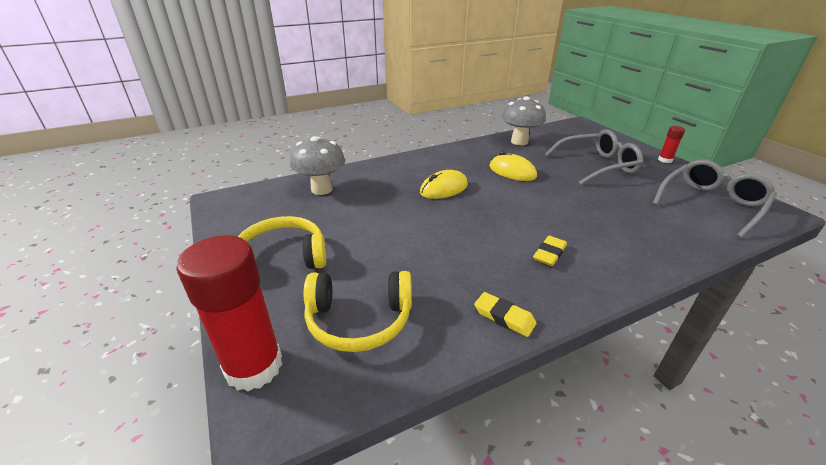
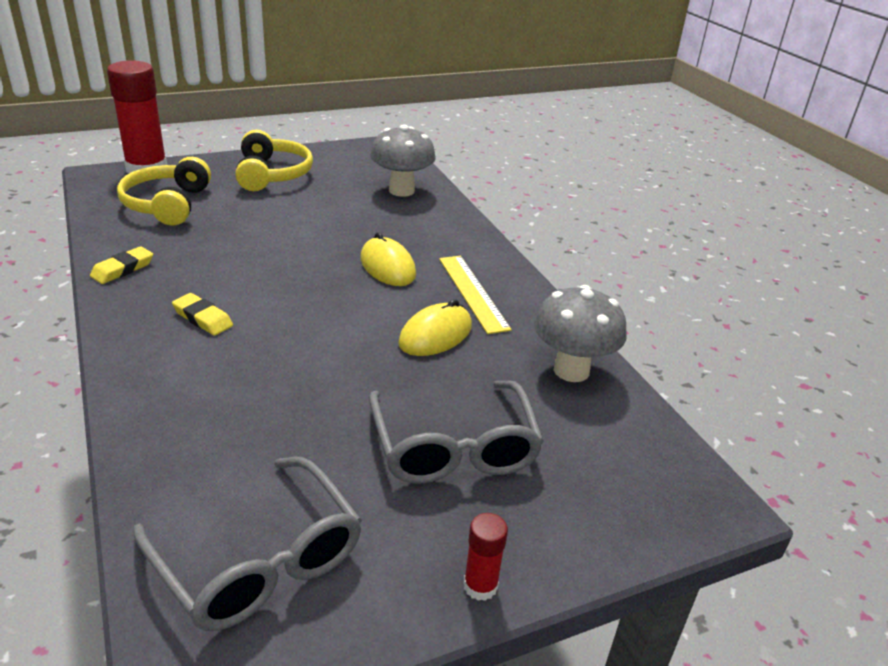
camera: 90 degrees right, 0 degrees up
(462, 162) = (473, 292): none -> yellow ruler

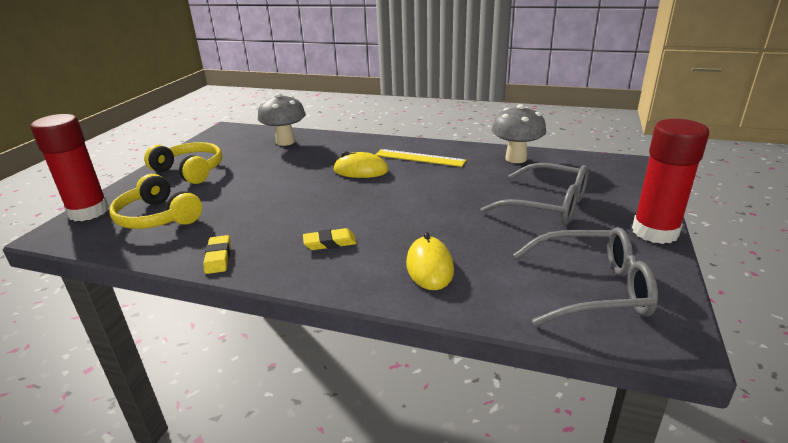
camera: 45 degrees left, 5 degrees down
(435, 335) = (445, 179): yellow mouse -> yellow mouse (429, 267)
(480, 586) = (655, 232): red glue stick -> red glue stick, size x2.21

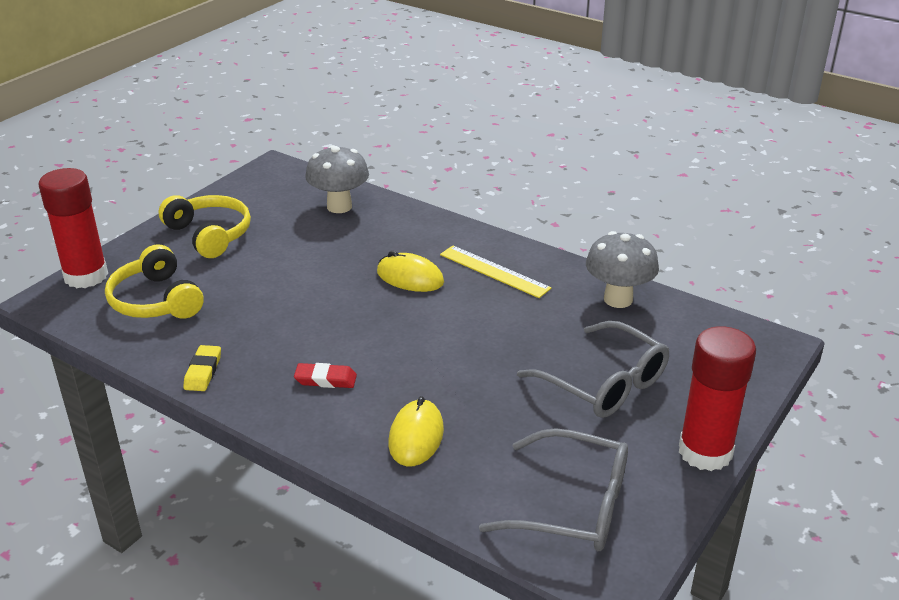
camera: 15 degrees right, 5 degrees up
(330, 243) = (325, 379): yellow eraser -> red eraser

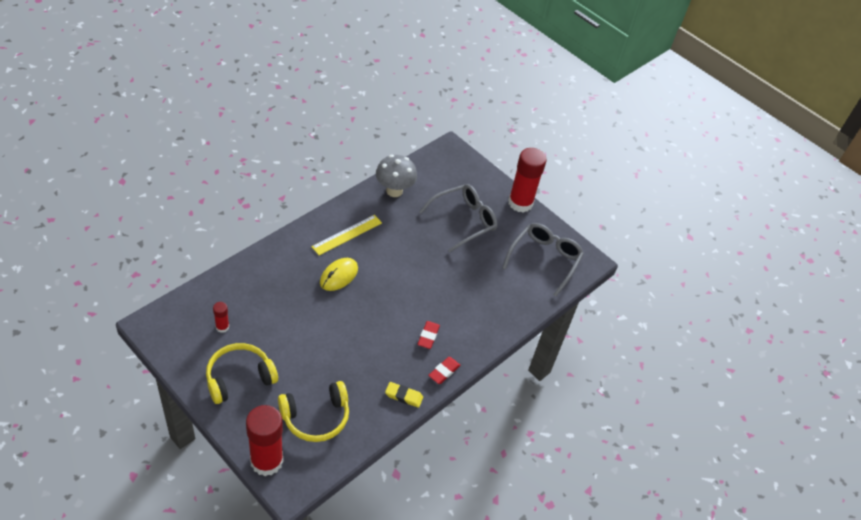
camera: 85 degrees left, 15 degrees up
(258, 406) = (444, 372): none -> red eraser
(285, 209) = (222, 327): none -> red glue stick
(339, 206) = (233, 295): grey mushroom -> none
(416, 436) = (485, 306): yellow mouse -> none

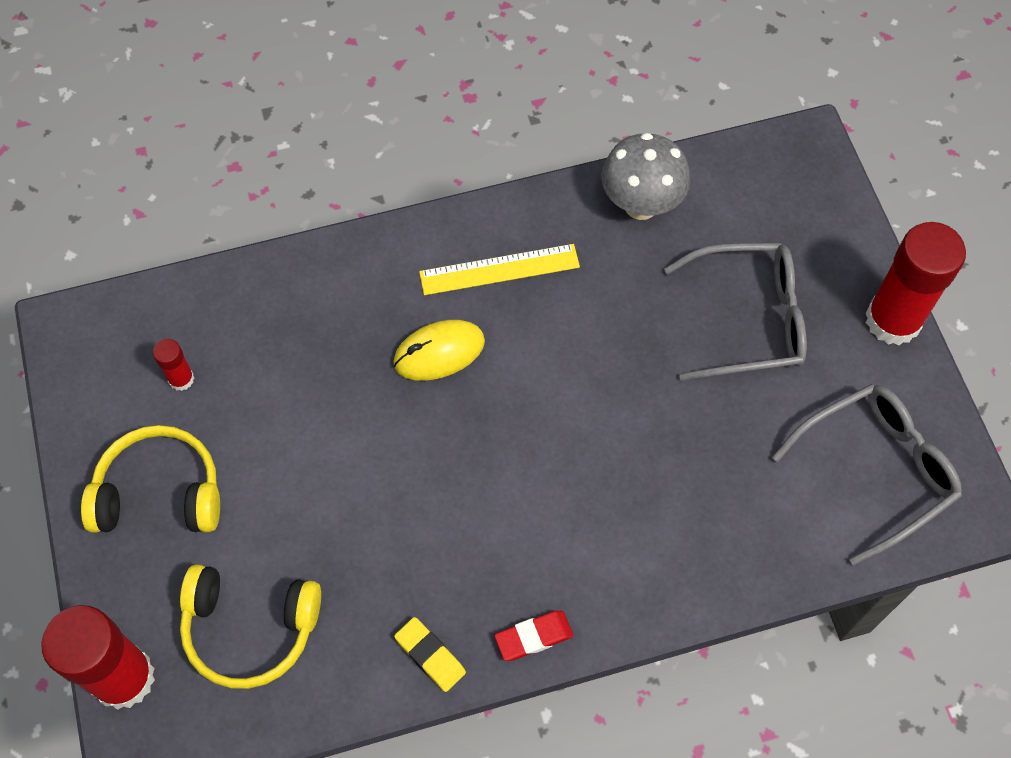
camera: 35 degrees right, 15 degrees up
(428, 336) = (543, 548): red eraser -> none

